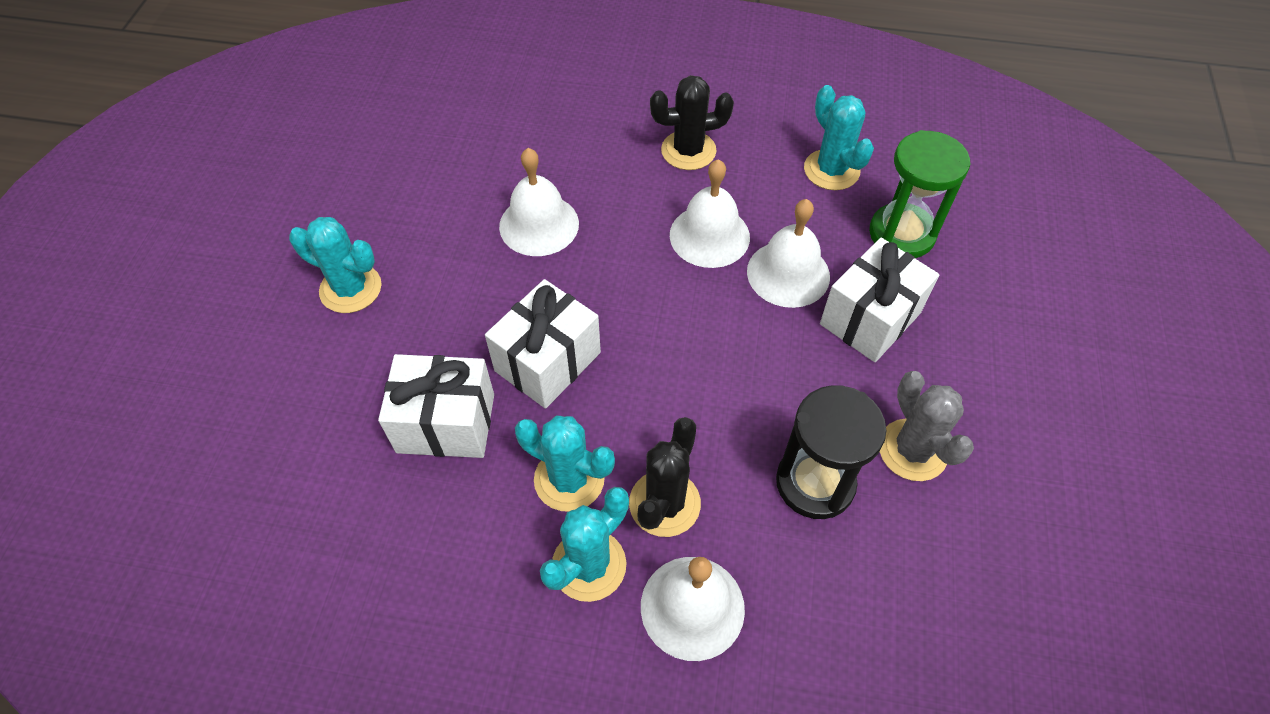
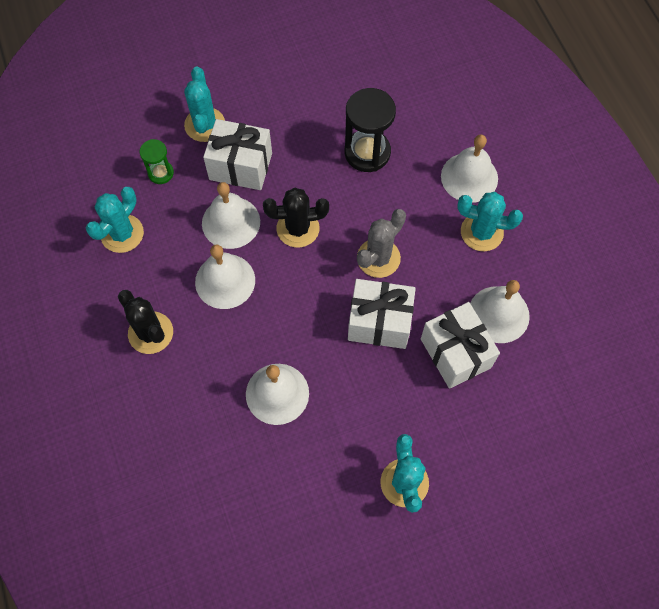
camera: 120 degrees left, 10 degrees up
(455, 508) = (498, 314): none -> white bell
(569, 479) = (444, 267): turquoise cactus -> turquoise cactus (205, 125)
(664, 503) = (425, 215): black cactus -> black cactus (298, 228)
(901, 234) = (161, 173): green hourglass -> green hourglass, size x0.55
(912, 450) = (318, 117): grey cactus -> grey cactus (378, 258)

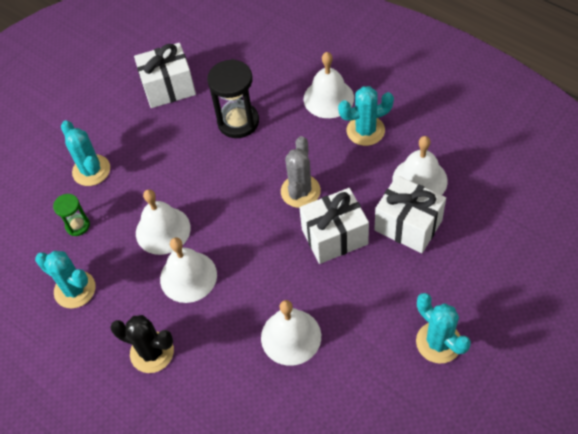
camera: 25 degrees left, 10 degrees down
(122, 234) = (75, 289): turquoise cactus -> turquoise cactus turned 60 degrees counterclockwise
(240, 166) = (142, 185): white gift -> white gift (169, 88)
(298, 228) = (221, 205): black cactus -> none

